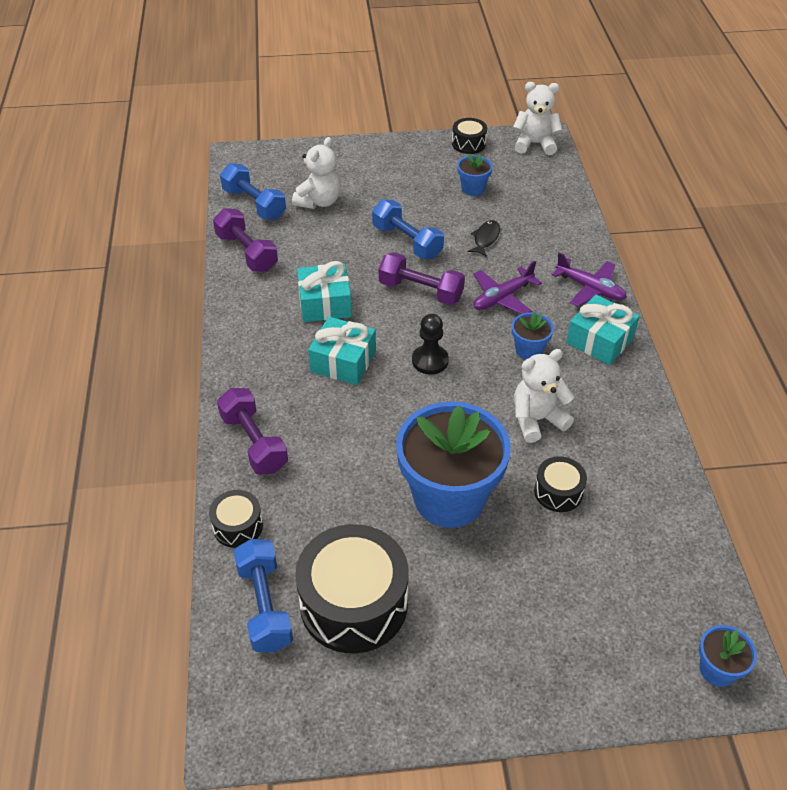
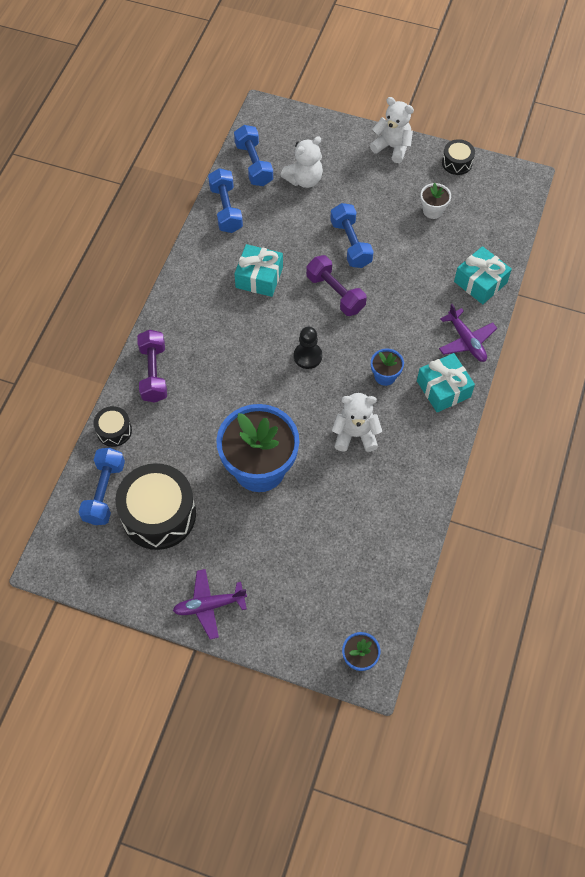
camera: 25 degrees right, 15 degrees up
(247, 252) = (226, 209): purple dumbbell -> blue dumbbell
(343, 361) = (246, 332): turquoise gift -> turquoise gift (480, 282)
(473, 188) = (433, 211): blue flower pot -> white flower pot
(485, 238) = (413, 263): black fish -> none
(502, 298) = (393, 323): purple plane -> purple plane (209, 605)
(535, 144) = (513, 183): white teddy bear -> white teddy bear (392, 147)
(558, 492) = (335, 495): black drum -> none

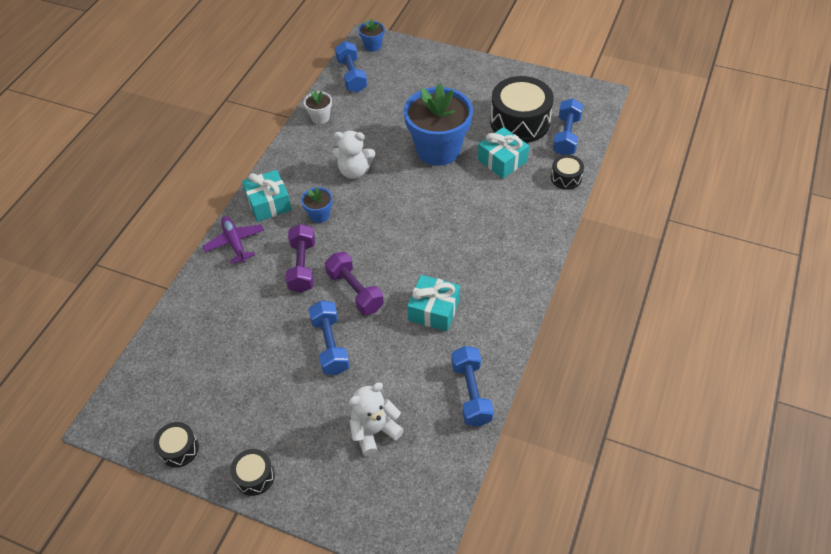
camera: 175 degrees left, 10 degrees down
(153, 373) = (536, 222): purple dumbbell -> purple dumbbell (302, 266)
(209, 605) = (477, 72): purple plane -> none
(253, 164) = (437, 456): blue dumbbell -> blue dumbbell (352, 76)
(307, 356) = (389, 233): black pawn -> none
(392, 147) = (254, 476): white teddy bear -> black drum
(433, 211) = (228, 383): white flower pot -> white flower pot (320, 117)
(480, 282) = (202, 298): turquoise gift -> turquoise gift (502, 160)

